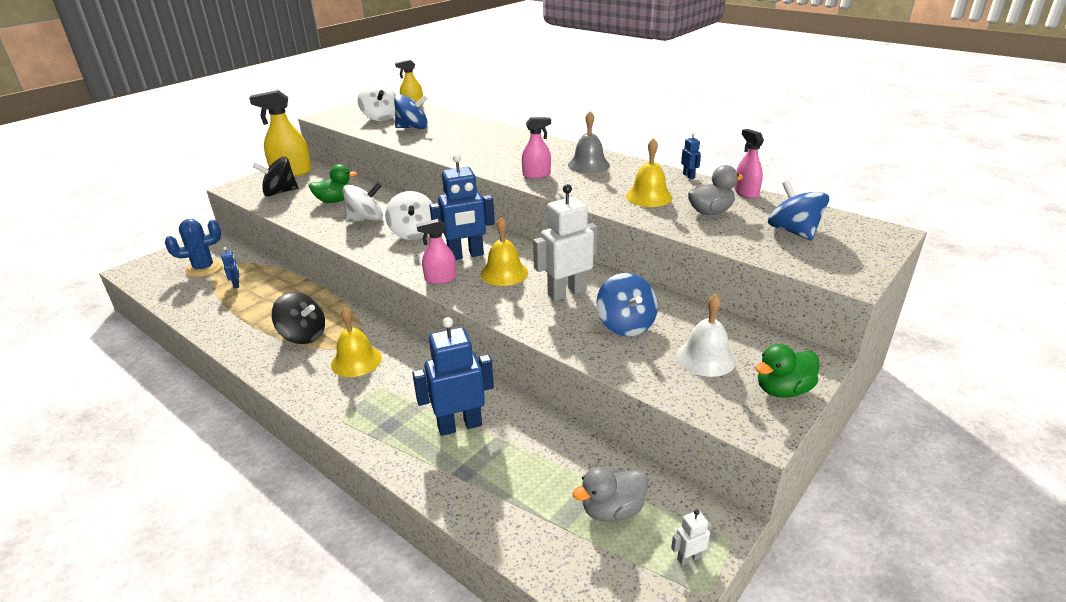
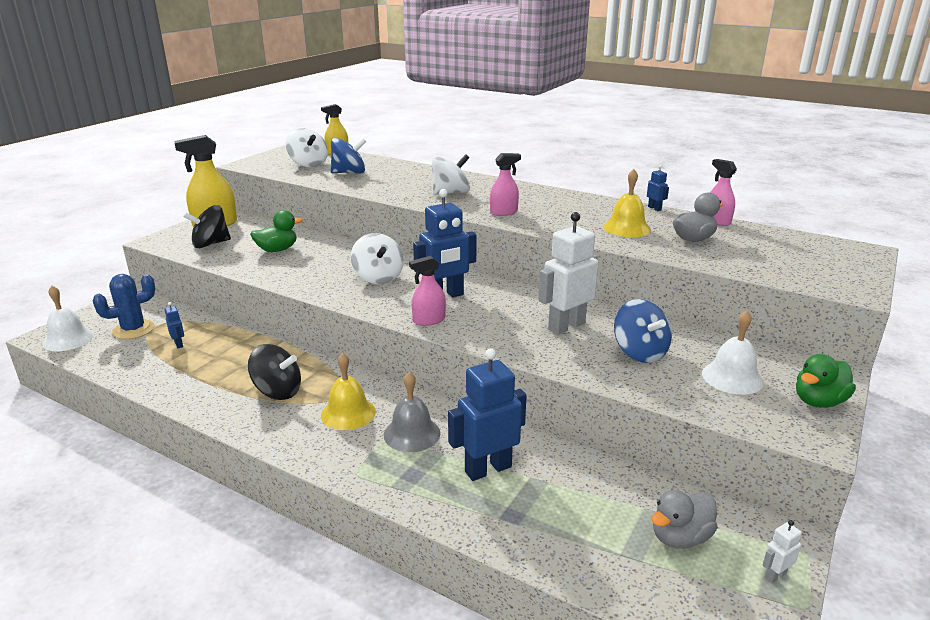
camera: 10 degrees left, 5 degrees down
(148, 274) = (68, 339): none -> white bell
(366, 220) = (320, 267): white spinning top -> white spinning top (451, 193)
(504, 273) = (493, 311): yellow bell -> none
(588, 165) = (551, 202): grey bell -> grey bell (412, 433)
(793, 231) = (781, 253): blue spinning top -> none

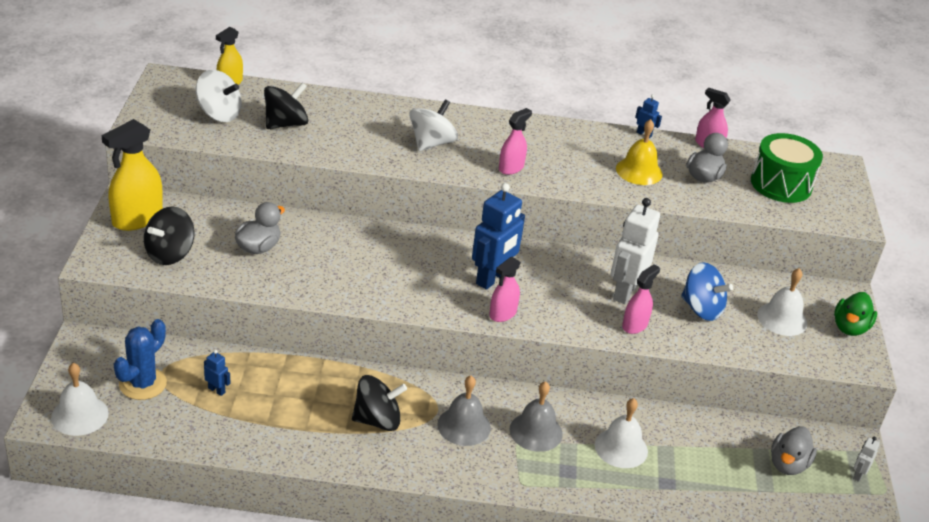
camera: 30 degrees left, 10 degrees up
(277, 250) = (258, 247): green duck -> grey duck
(348, 413) = (464, 426): yellow bell -> grey bell
(349, 173) = (285, 124): blue spinning top -> black spinning top
(378, 277) = (406, 266): white spinning top -> none
(488, 469) = (621, 448): blue robot -> white bell
(553, 352) = (635, 325): none -> pink spray bottle
(779, 254) = (781, 184): none -> green drum

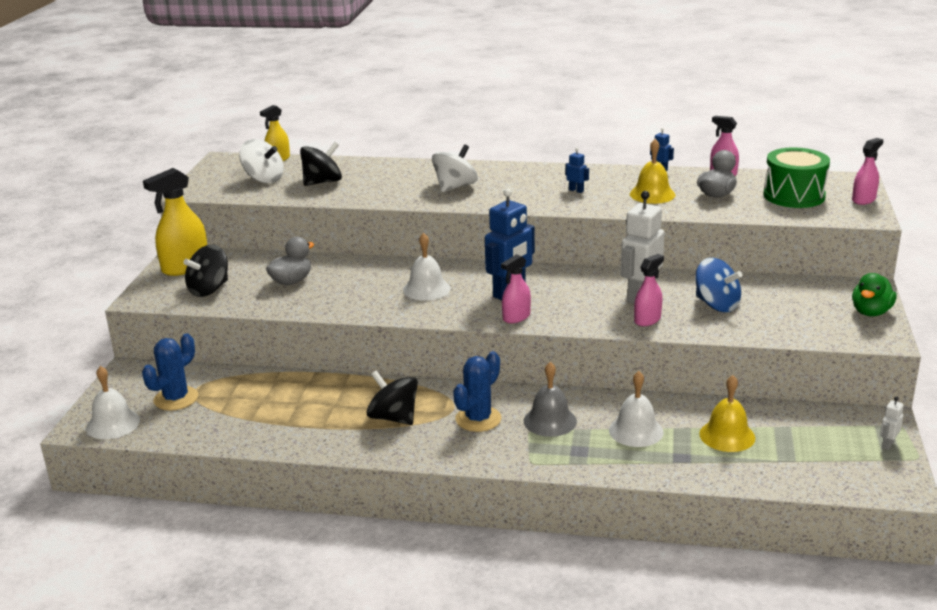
camera: 10 degrees right, 10 degrees down
(216, 390) = (244, 401): blue robot -> blue robot (576, 190)
(377, 420) = (393, 418): black spinning top -> black spinning top turned 135 degrees counterclockwise
(464, 426) = (478, 419): grey bell -> blue cactus
(511, 168) = (528, 199): pink spray bottle -> pink spray bottle (863, 200)
(708, 457) = (727, 435): none -> yellow bell
(782, 319) = (799, 308): white bell -> white bell (426, 289)
(788, 465) = (811, 439): grey duck -> none

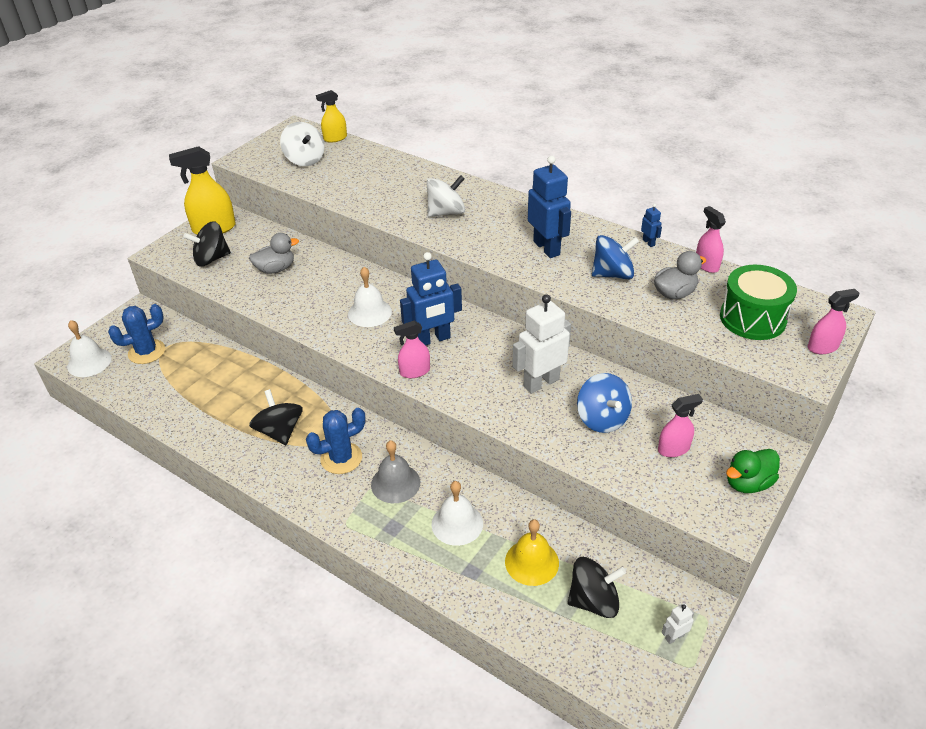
camera: 25 degrees right, 15 degrees up
(322, 182) = (346, 176): black spinning top -> black spinning top (594, 601)
(576, 190) = (547, 248): blue robot -> blue robot, size x2.26
(647, 320) = (523, 415): pink spray bottle -> pink spray bottle (673, 449)
(652, 194) = (612, 274): yellow bell -> blue spinning top

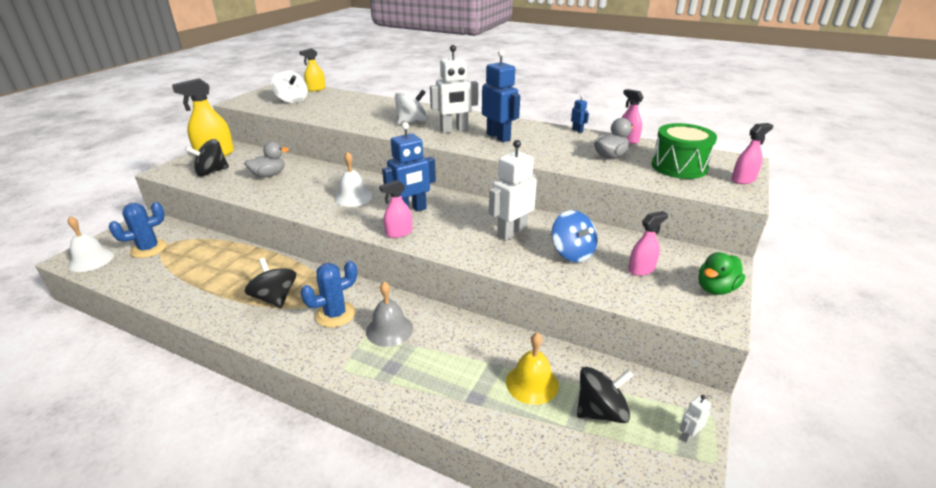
camera: 10 degrees left, 10 degrees down
(457, 523) = (453, 357): white bell -> none
(495, 231) = (454, 130): none -> white robot
(612, 274) = (556, 148): blue spinning top -> none

